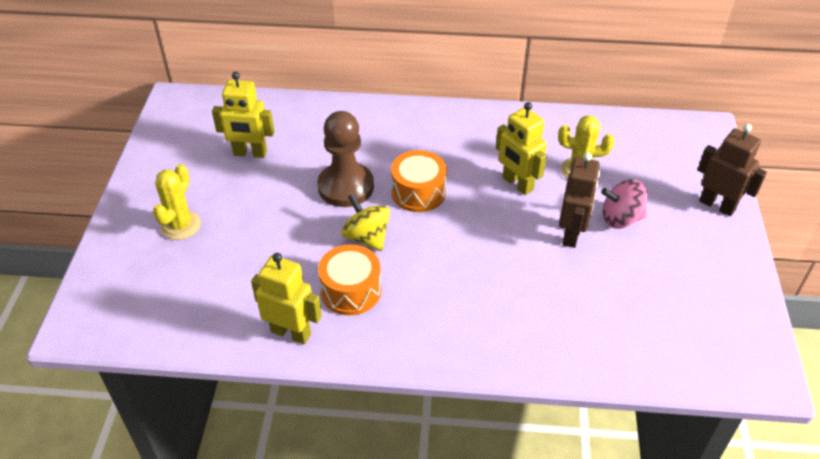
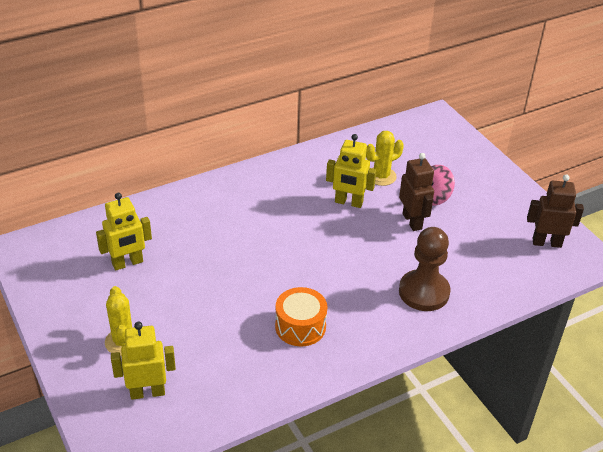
camera: 35 degrees left, 5 degrees down
(291, 332) = (284, 375): yellow robot -> yellow robot (147, 392)
(346, 187) = (228, 256): brown pawn -> brown pawn (424, 292)
(367, 237) = (277, 285): yellow spinning top -> none
(418, 192) = (285, 237): orange drum -> none
(717, 205) = (483, 164): brown robot -> brown robot (546, 243)

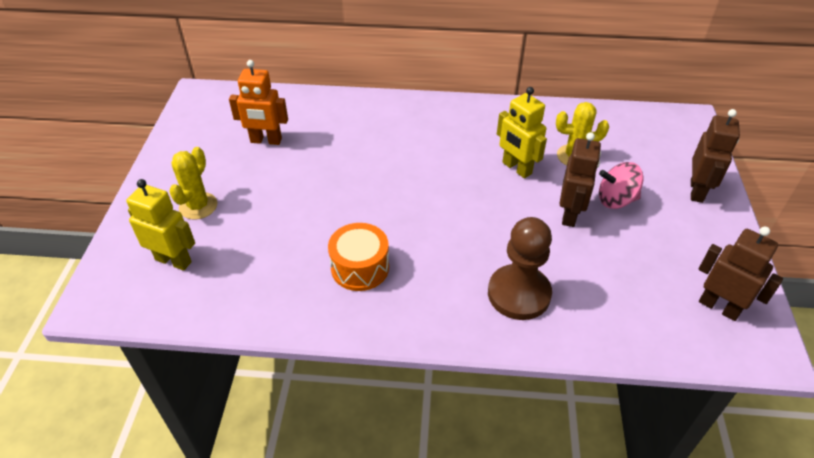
camera: 35 degrees right, 5 degrees up
(127, 263) = (266, 141): yellow robot -> orange robot
(479, 169) = (697, 191): none -> brown robot

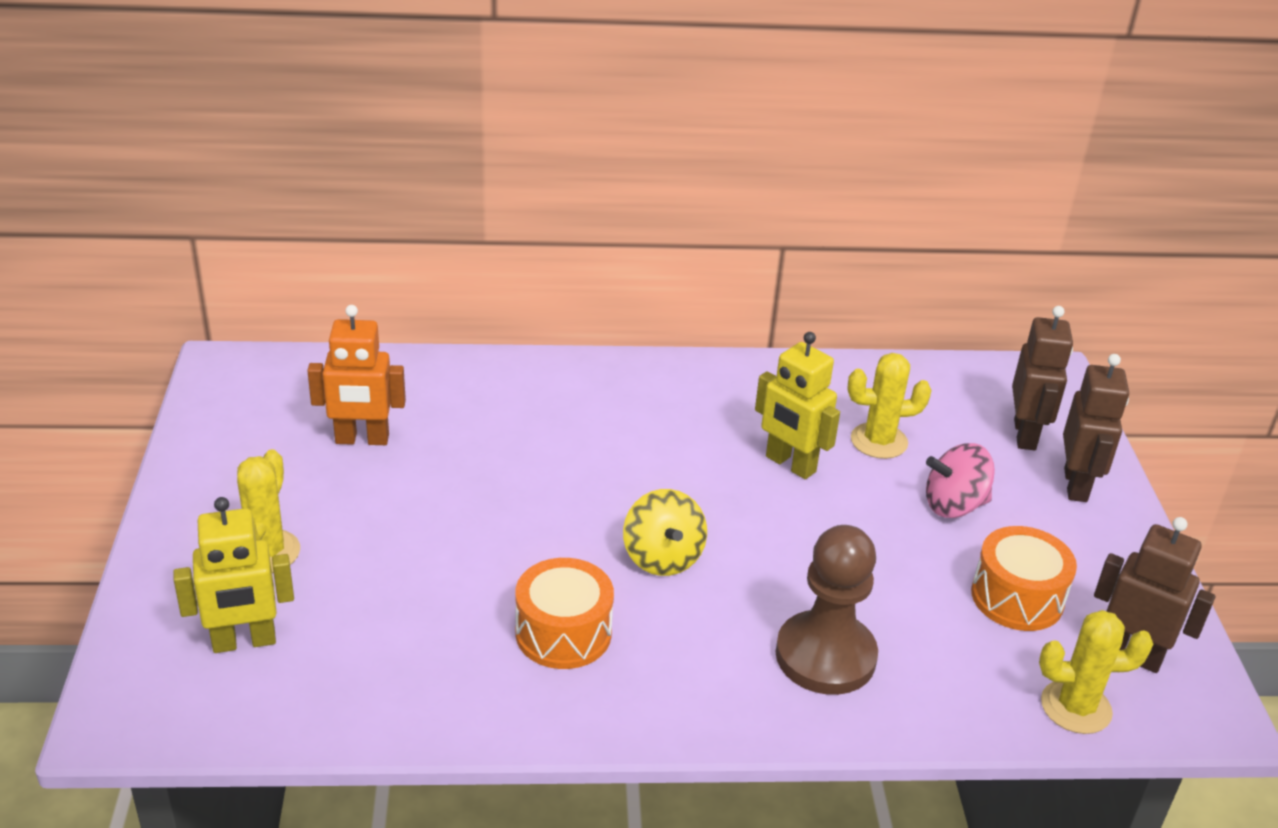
camera: 10 degrees left, 10 degrees down
(173, 260) = (244, 642): yellow robot -> yellow robot turned 150 degrees clockwise
(428, 223) = (662, 557): none -> yellow spinning top
(570, 214) = (886, 531): brown robot -> brown robot (1025, 435)
(648, 263) = (1017, 597): none -> orange drum
(677, 340) = (1076, 707): none -> yellow cactus

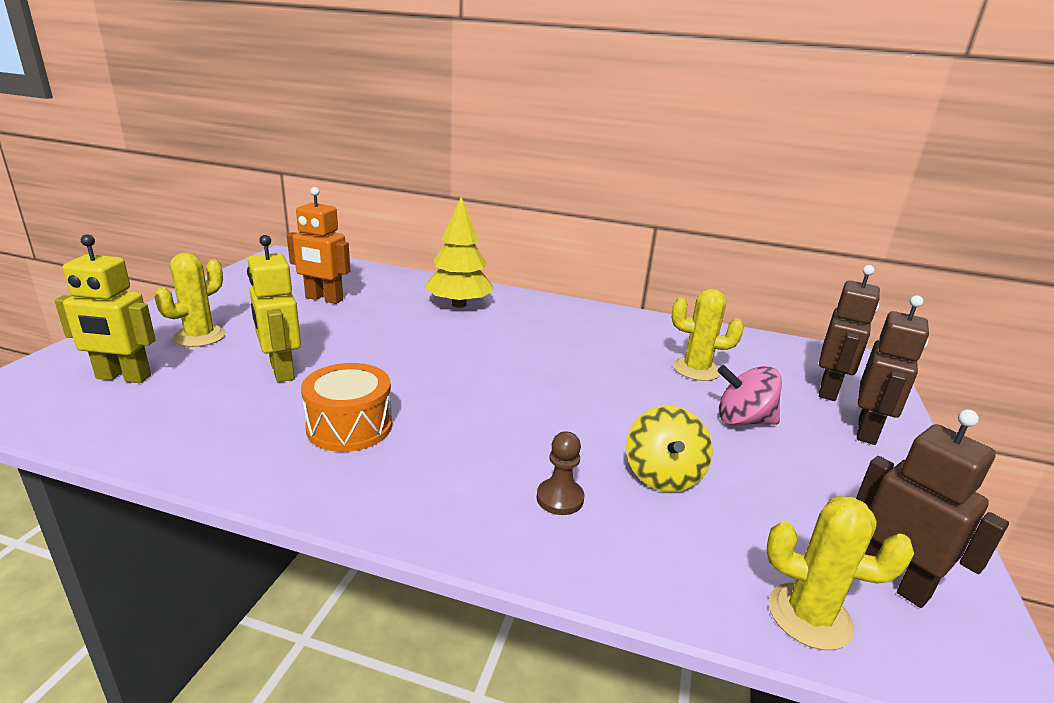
camera: 20 degrees right, 10 degrees down
(544, 402) = (459, 304): none -> yellow tree
(662, 557) = (470, 399): yellow spinning top -> yellow spinning top (663, 475)
(790, 464) = (614, 368): yellow robot -> yellow robot (281, 371)
(825, 656) = (560, 498): brown pawn -> brown pawn, size x0.48
(1017, 597) = (777, 499): orange drum -> none

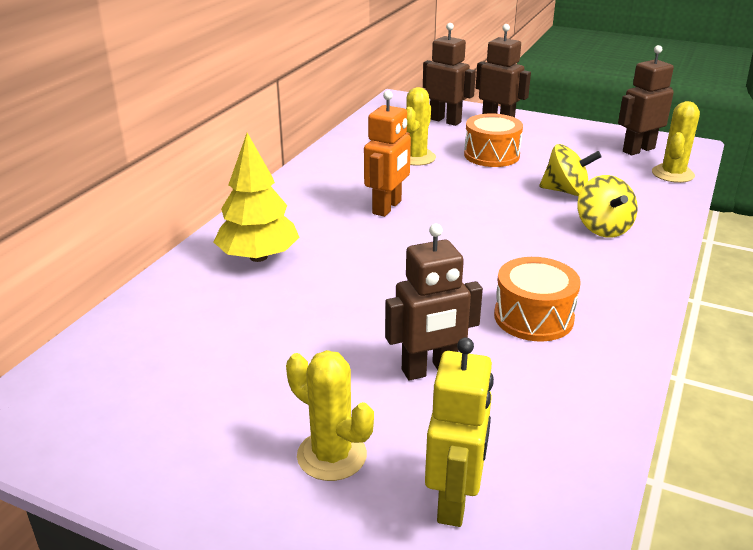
camera: 80 degrees left, 5 degrees up
(281, 371) = (429, 370): yellow robot -> brown robot
(324, 299) = (216, 358): orange robot -> orange robot (387, 207)
(560, 498) = (603, 228): brown pawn -> yellow spinning top
(743, 420) = (491, 155): pink spinning top -> orange drum

